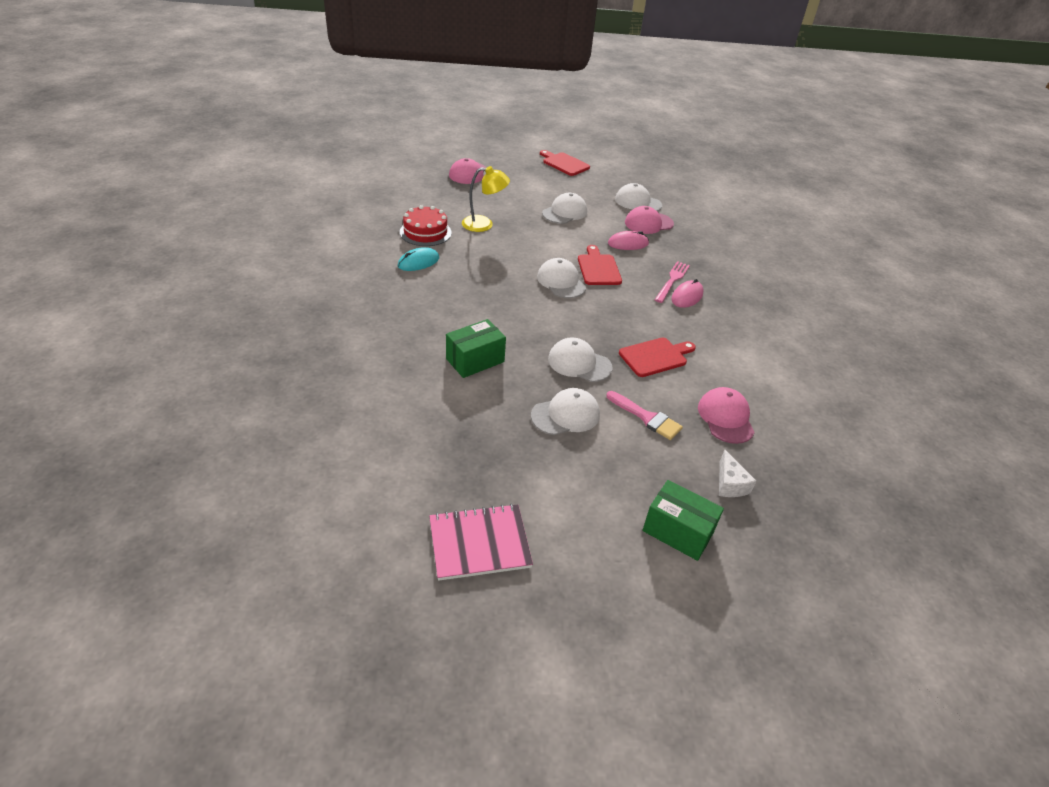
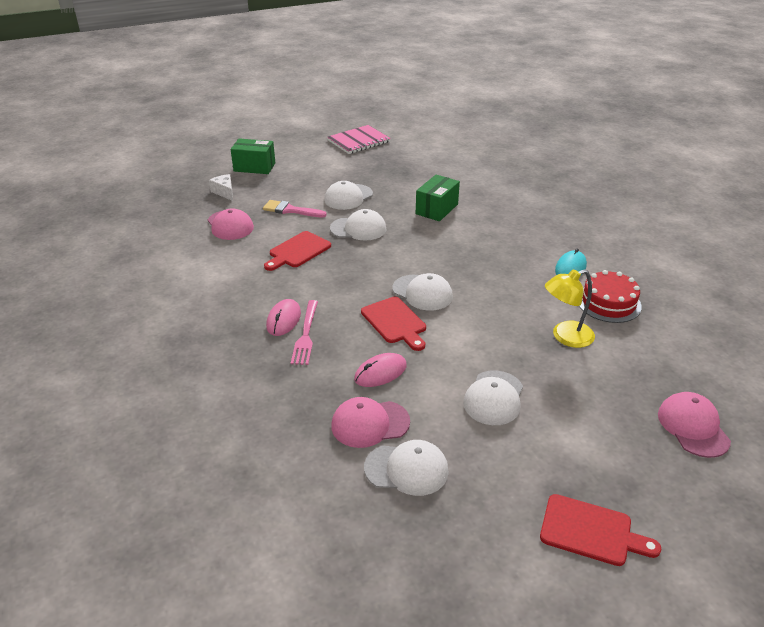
camera: 160 degrees right, 5 degrees down
(648, 223) = (370, 424): pink cap -> pink cap turned 150 degrees counterclockwise

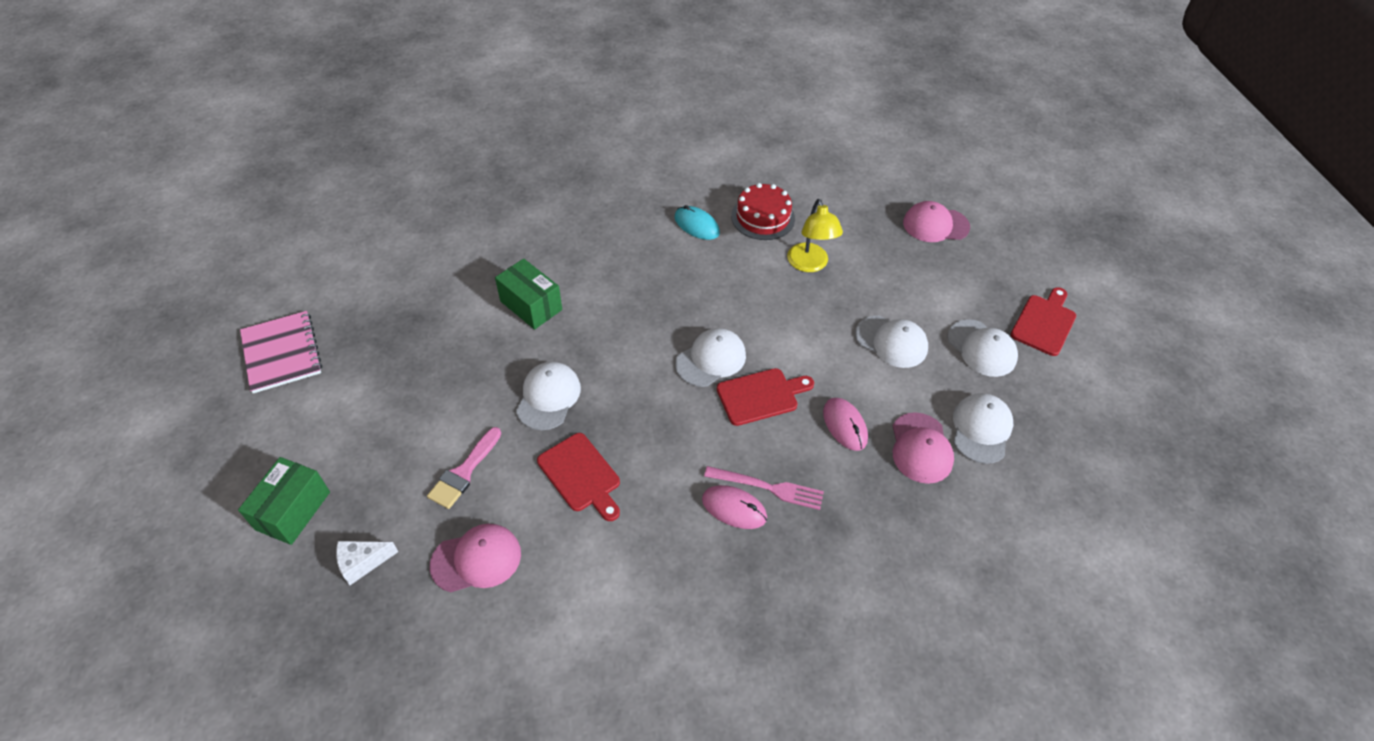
camera: 80 degrees left, 15 degrees up
(348, 197) = (457, 395): white cap -> white cap (981, 348)

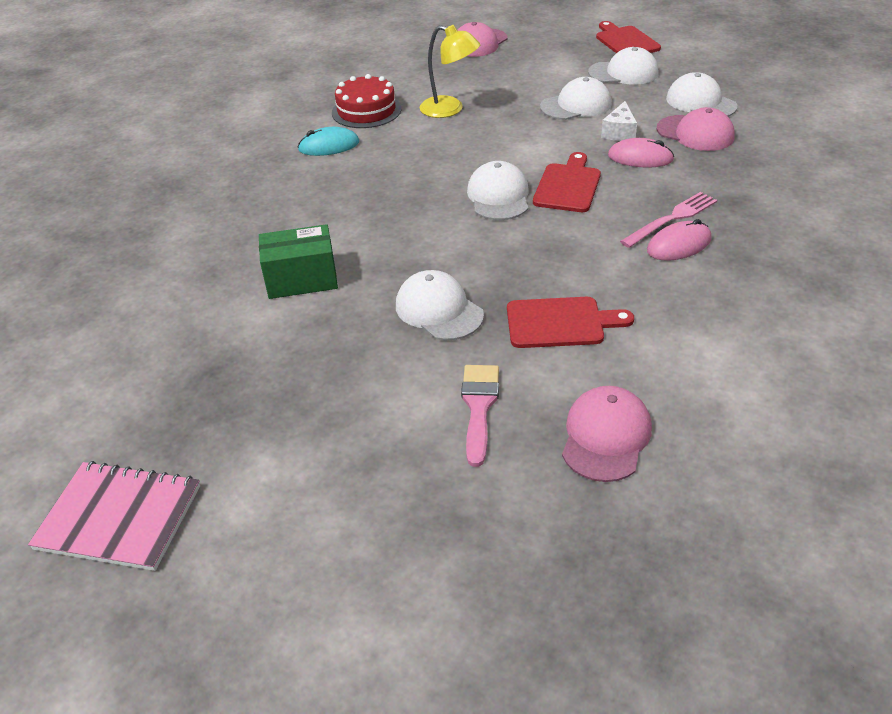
camera: 50 degrees left, 10 degrees down
(293, 510) = (396, 587): green box -> none
(362, 563) = (535, 540): white cheese -> white cheese (619, 132)
(464, 472) = (479, 407): pink brush -> pink brush turned 150 degrees counterclockwise

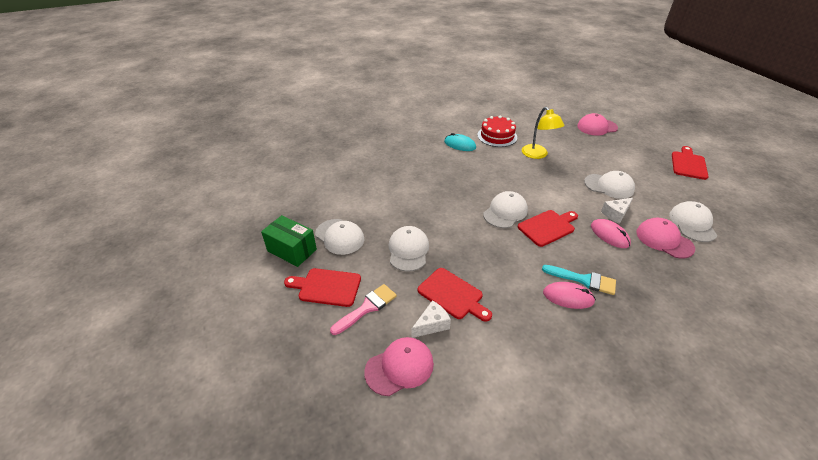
camera: 40 degrees right, 0 degrees up
(119, 517) = (205, 254): pink notebook -> none
(302, 279) = (374, 200): green box -> green box (292, 250)
(390, 422) = (326, 287): none -> red cutting board
(580, 369) = (431, 325): none -> white cheese
(623, 73) = (663, 182): white cap -> white cap (339, 237)
(672, 219) = (583, 280): pink fork -> turquoise brush
(695, 133) = (664, 240): pink cap -> pink cap turned 150 degrees clockwise

